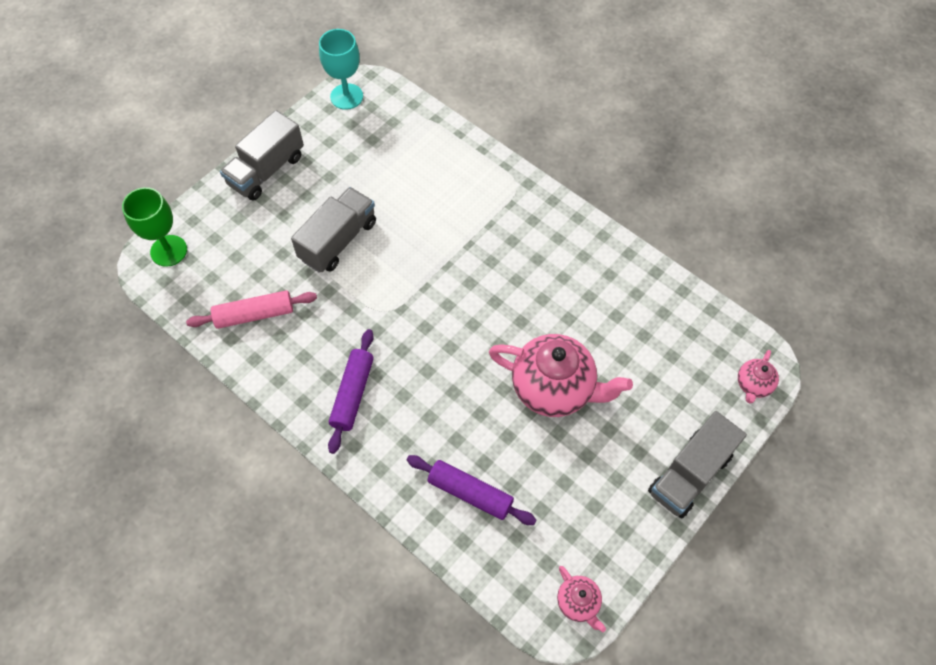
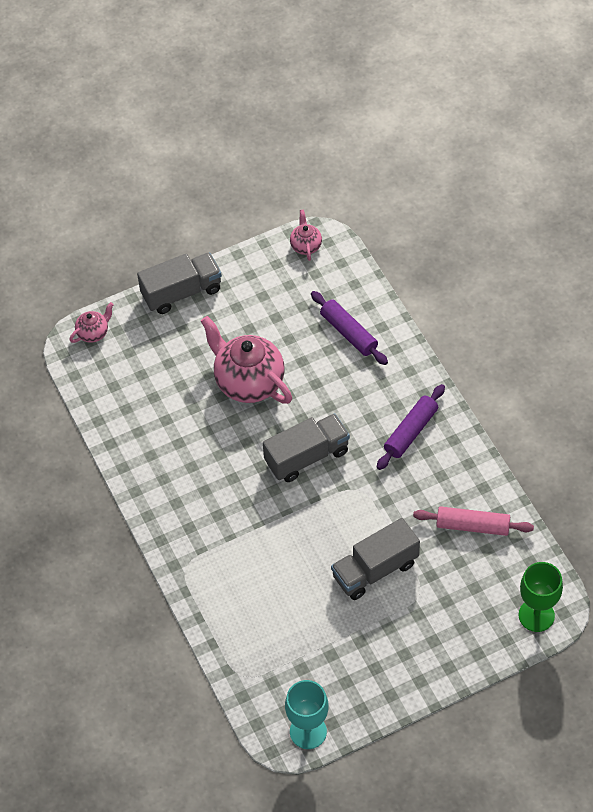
camera: 155 degrees left, 5 degrees down
(266, 170) = (419, 670): grey truck -> grey truck (307, 457)

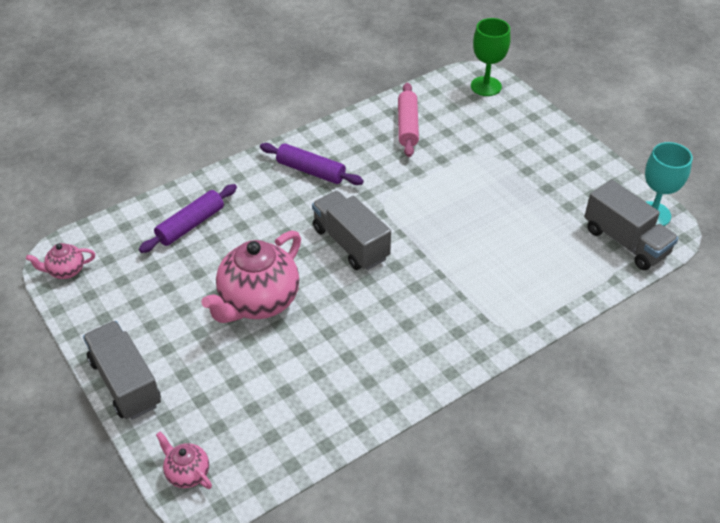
camera: 100 degrees left, 10 degrees down
(375, 570) = (469, 184): grey truck -> grey truck (625, 242)

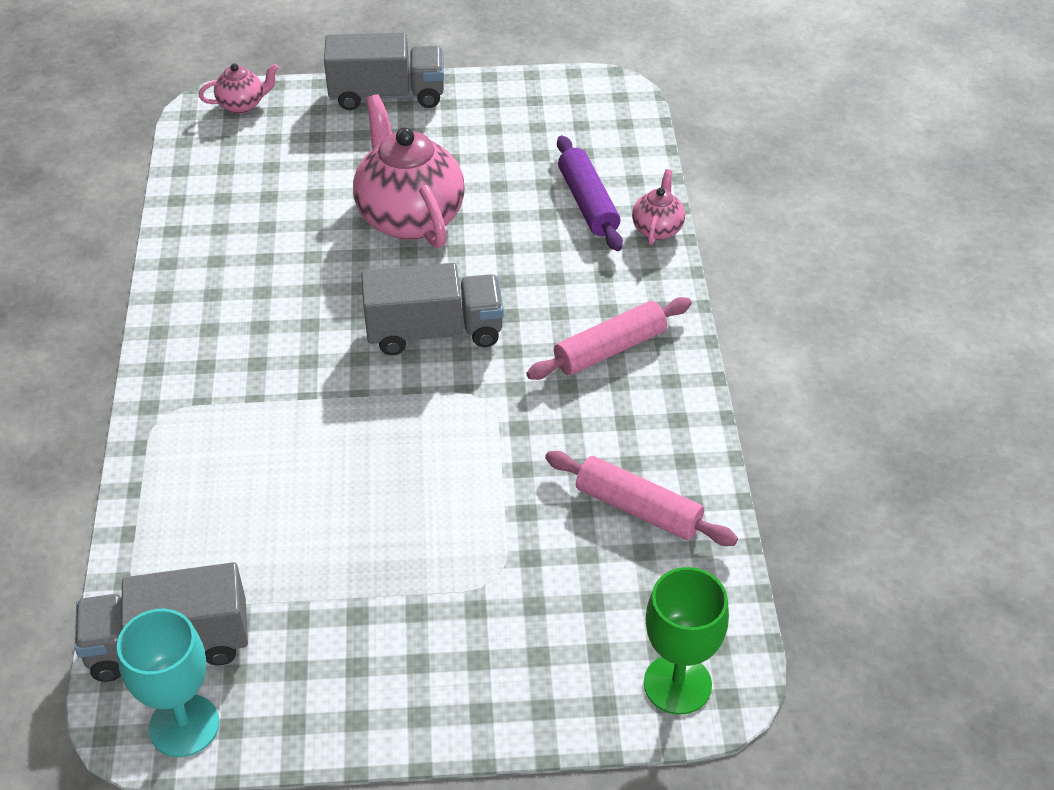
camera: 120 degrees right, 0 degrees up
(66, 271) = (587, 92): pink teapot -> pink teapot (657, 229)
(311, 171) = (610, 349): purple rolling pin -> pink rolling pin

